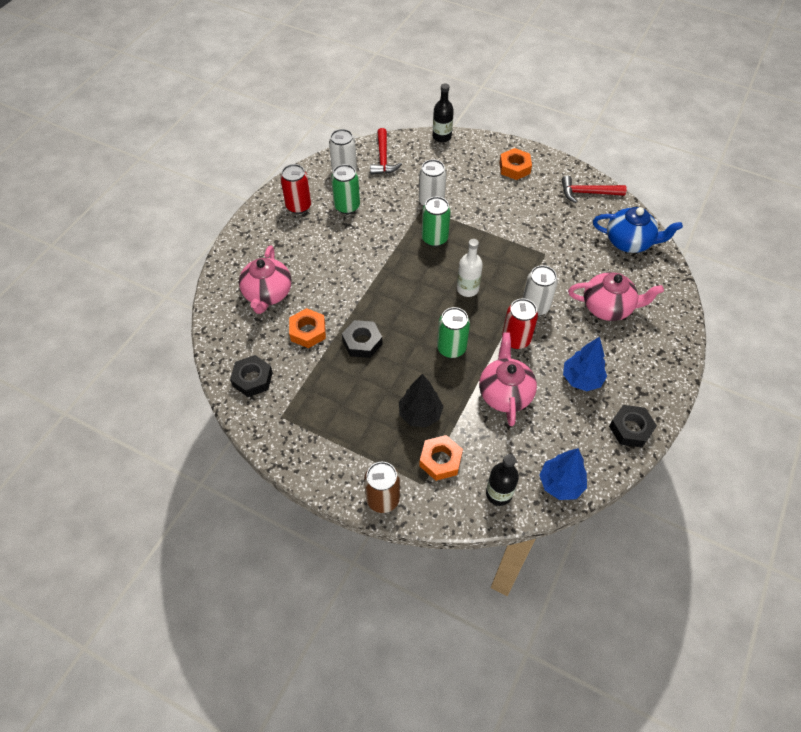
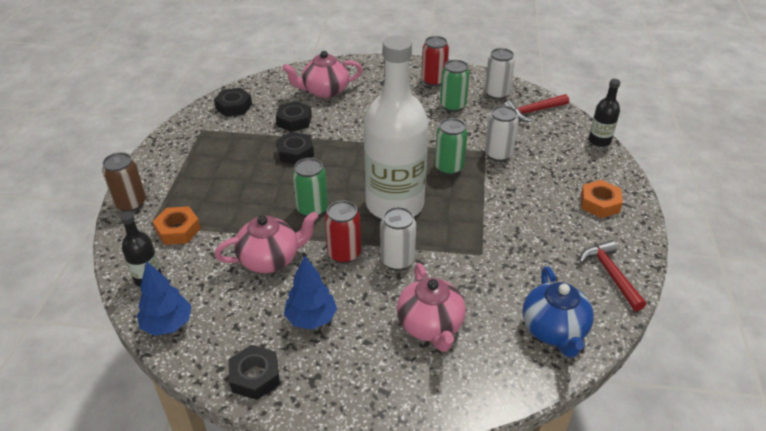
camera: 70 degrees right, 15 degrees down
(308, 331) = (294, 121): orange nut -> black nut
(420, 414) = (226, 206): black tree -> none
(467, 289) = (394, 204): white bottle -> white bottle, size x2.34

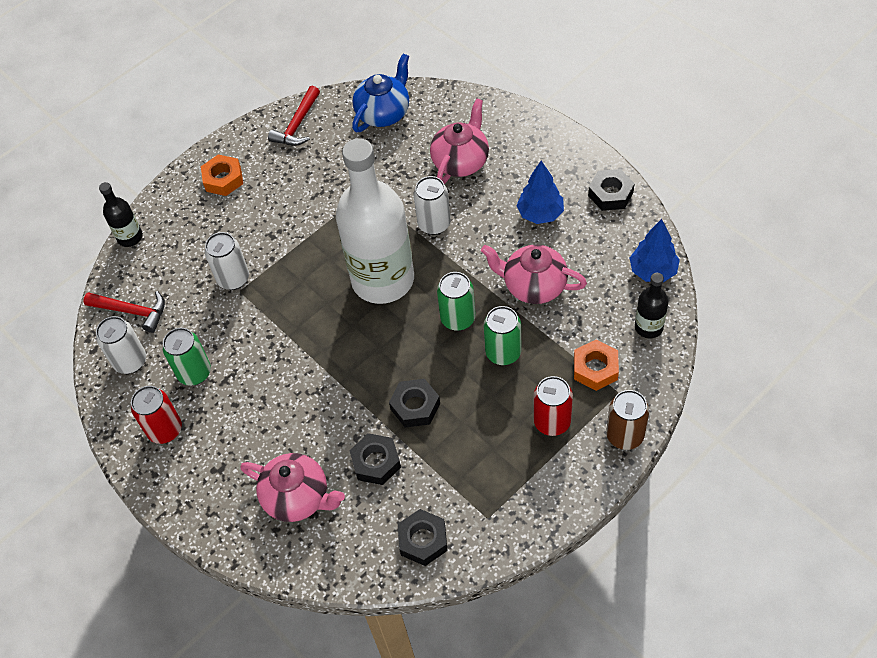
camera: 135 degrees left, 15 degrees up
(344, 254) = (470, 255): red can -> red can (552, 422)
(449, 167) = (293, 291): green can -> green can (503, 353)

